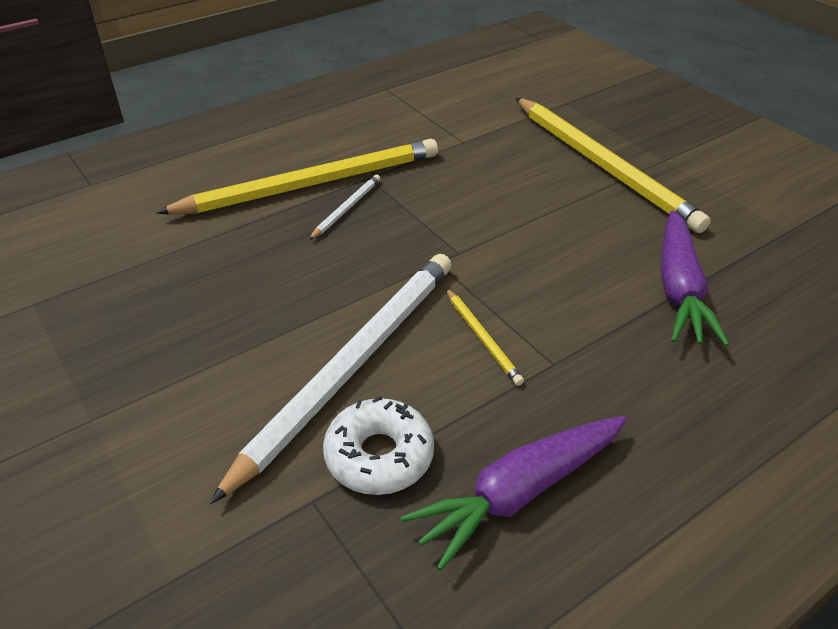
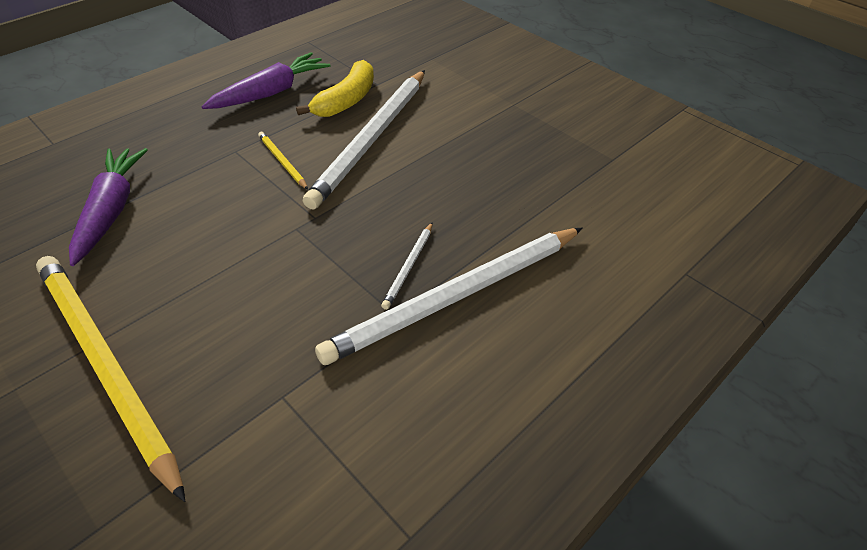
camera: 170 degrees right, 5 degrees up
(310, 184) = (457, 296): yellow pencil -> white pencil
(379, 456) = (346, 101): white donut -> yellow banana

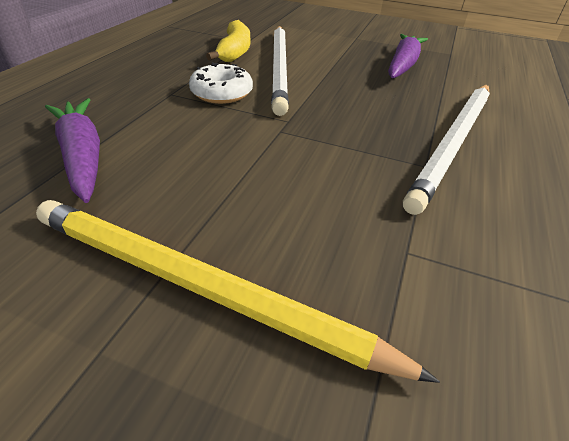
camera: 25 degrees left, 5 degrees down
(271, 92) = (166, 55): purple carrot -> purple carrot (403, 65)
(282, 162) = (222, 93): yellow pencil -> white donut
(409, 266) = (398, 134): white pencil -> none

